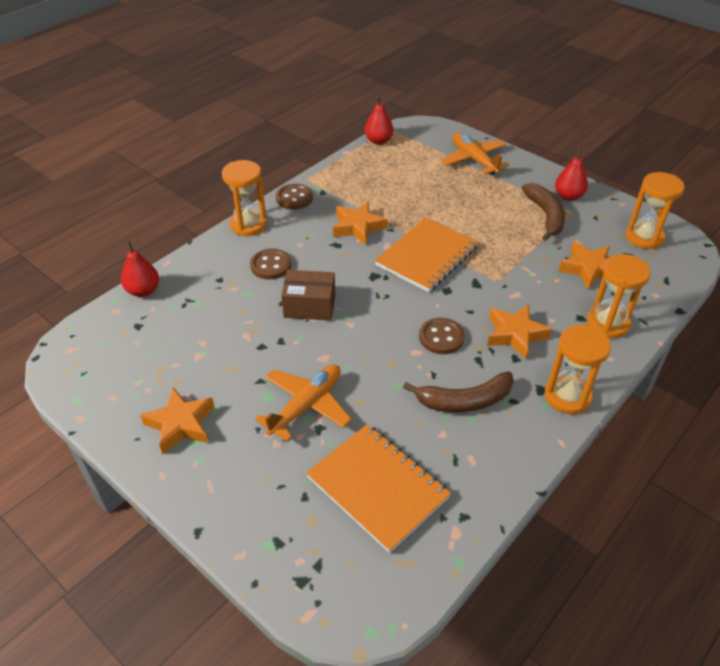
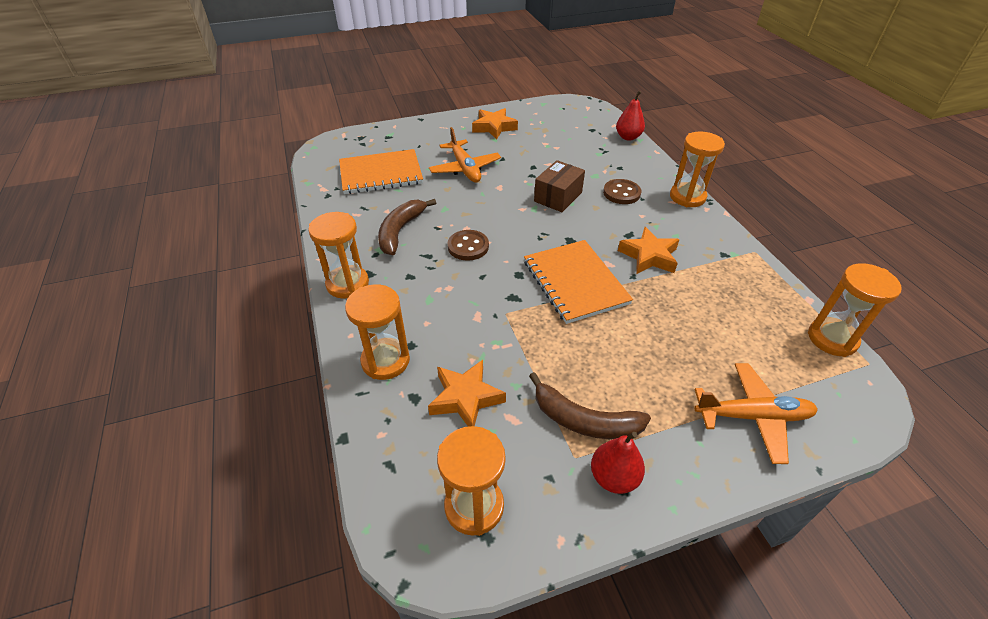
camera: 120 degrees right, 0 degrees up
(294, 198) = (720, 233): brown button -> none
(378, 141) = (832, 339): red pear -> orange hourglass
(515, 334) = (432, 289): orange star -> none

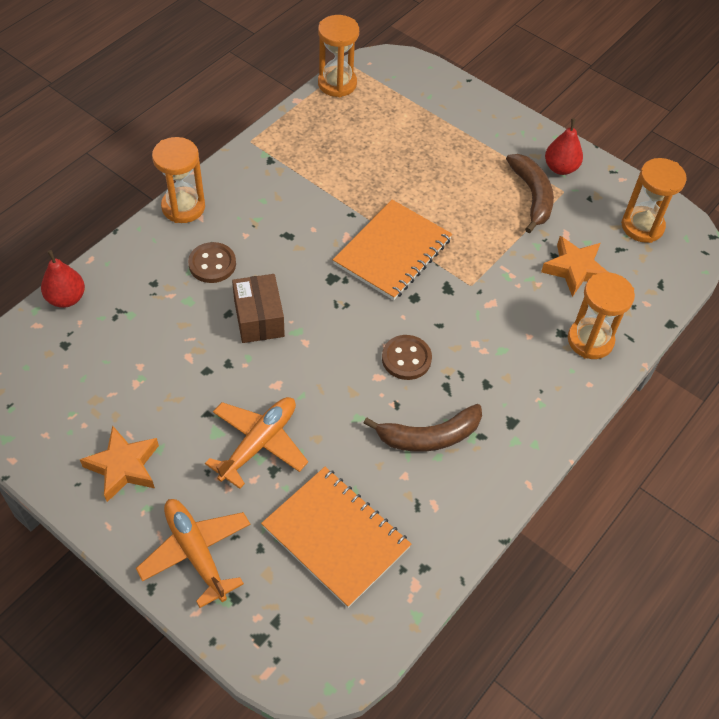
camera: 125 degrees left, 10 degrees up
(347, 284) = (539, 430): orange hourglass -> none
(558, 197) = (259, 318): brown box -> brown box turned 75 degrees clockwise
(649, 256) = (313, 211): orange star -> none
(753, 416) = (452, 114): orange plane -> orange plane (196, 552)

